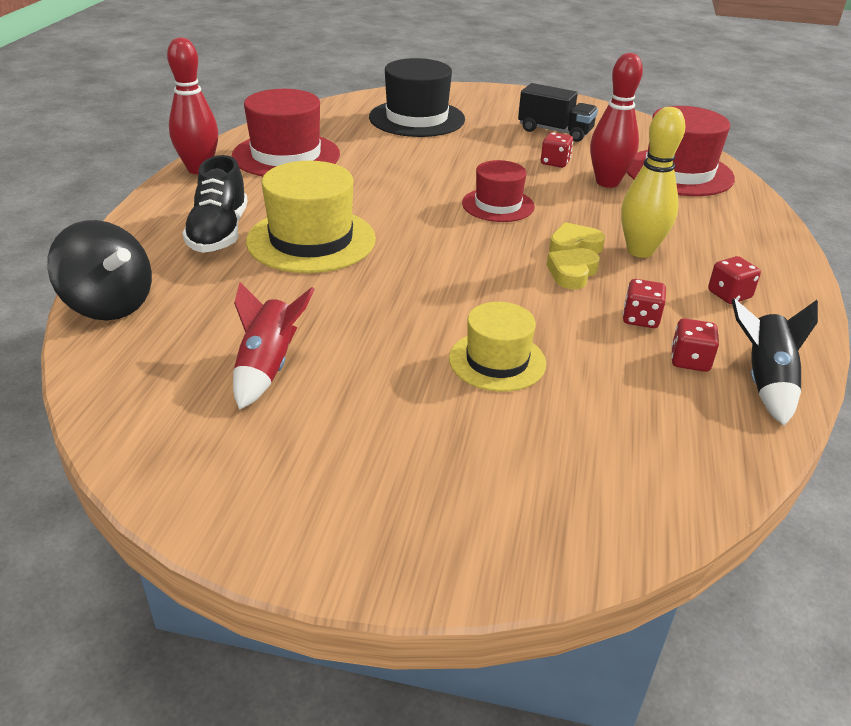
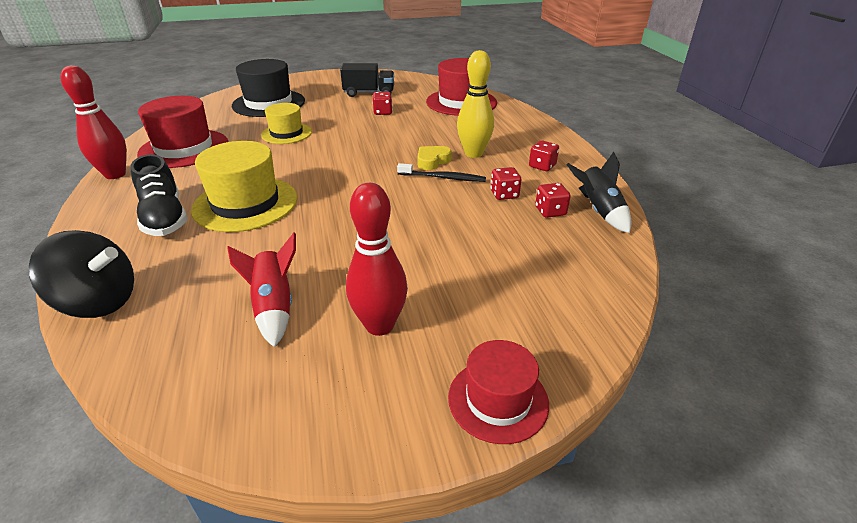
camera: 25 degrees left, 0 degrees up
(497, 361) = (437, 248): yellow hat -> yellow hat (286, 133)
(498, 205) = (365, 147): red hat -> red hat (498, 400)
(572, 273) = (443, 178): yellow heart -> black toothbrush
(607, 182) = (424, 117): red bowling pin -> red bowling pin (379, 325)

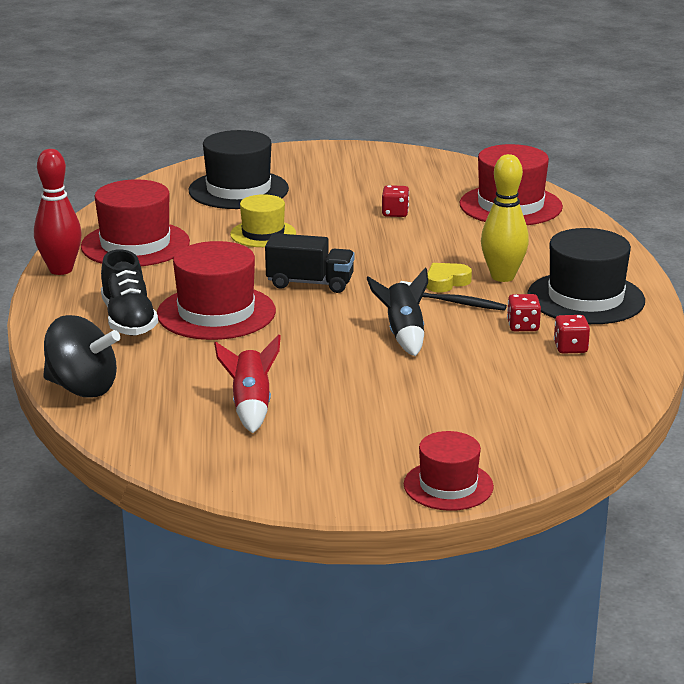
camera: 10 degrees right, 10 degrees down
(245, 203) = (216, 313): yellow hat -> red hat
(369, 93) = (380, 183): black truck -> black truck (310, 283)
(379, 325) = (352, 428): red bowling pin -> none
(542, 166) = (585, 298): red dice -> black hat
(599, 211) = (629, 352): black rocket -> black rocket (403, 334)

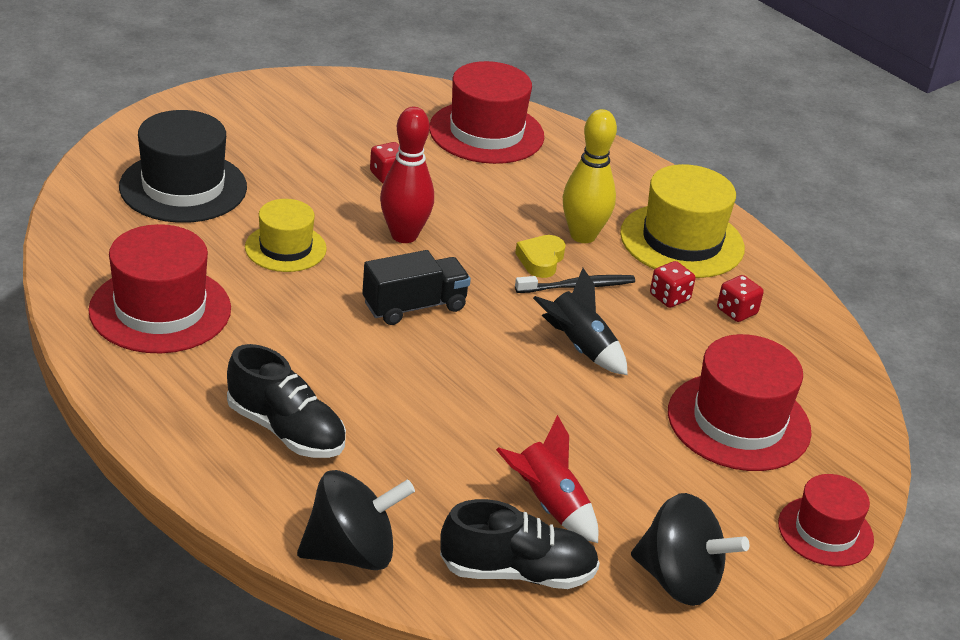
camera: 40 degrees left, 10 degrees up
(61, 270) = (117, 379): red bowling pin -> red bowling pin (404, 235)
(176, 431) = (517, 572): none -> black shoe
(216, 313) = (367, 384): red hat -> red hat (739, 422)
(287, 473) = (679, 580): none -> black spinning top
(585, 298) = (682, 241): black hat -> yellow hat

